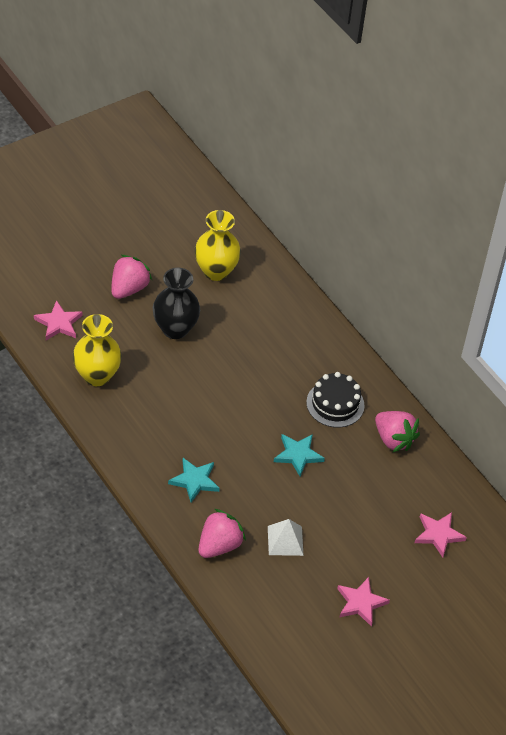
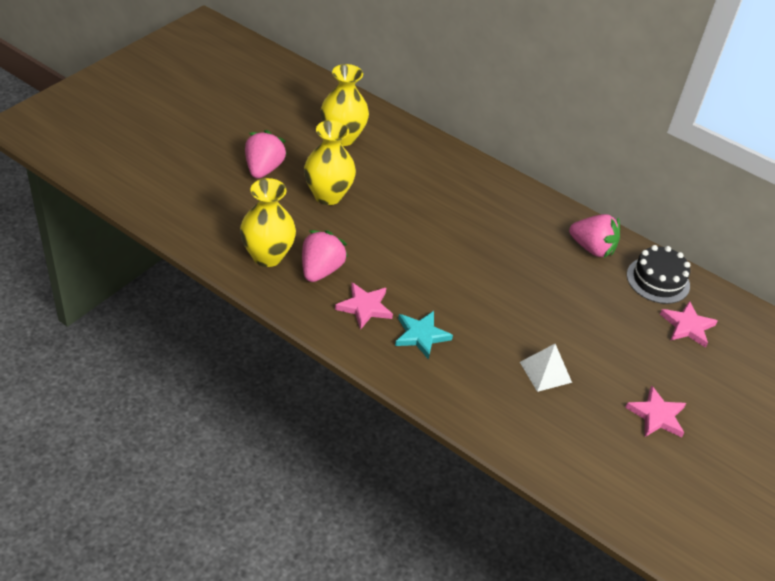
camera: 20 degrees left, 5 degrees down
(59, 323) = (204, 215): pink star -> pink star (365, 307)
(175, 329) = (328, 195): black vase -> yellow vase
(219, 545) = (481, 396): pink strawberry -> pink strawberry (321, 270)
(298, 455) = (511, 284): turquoise star -> none
(335, 404) = (519, 229): black cake -> black cake (658, 280)

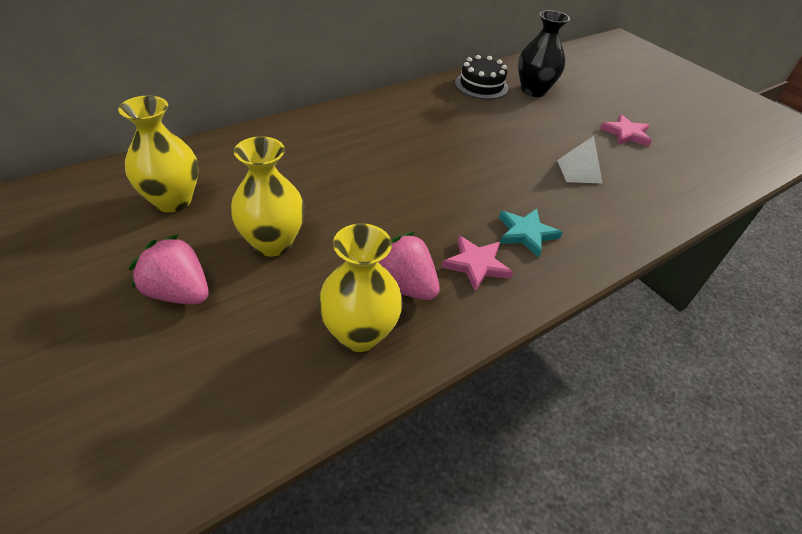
camera: 70 degrees left, 0 degrees up
(592, 248) = (435, 101): pink strawberry -> none
(687, 326) = (533, 90): pink star -> black vase

